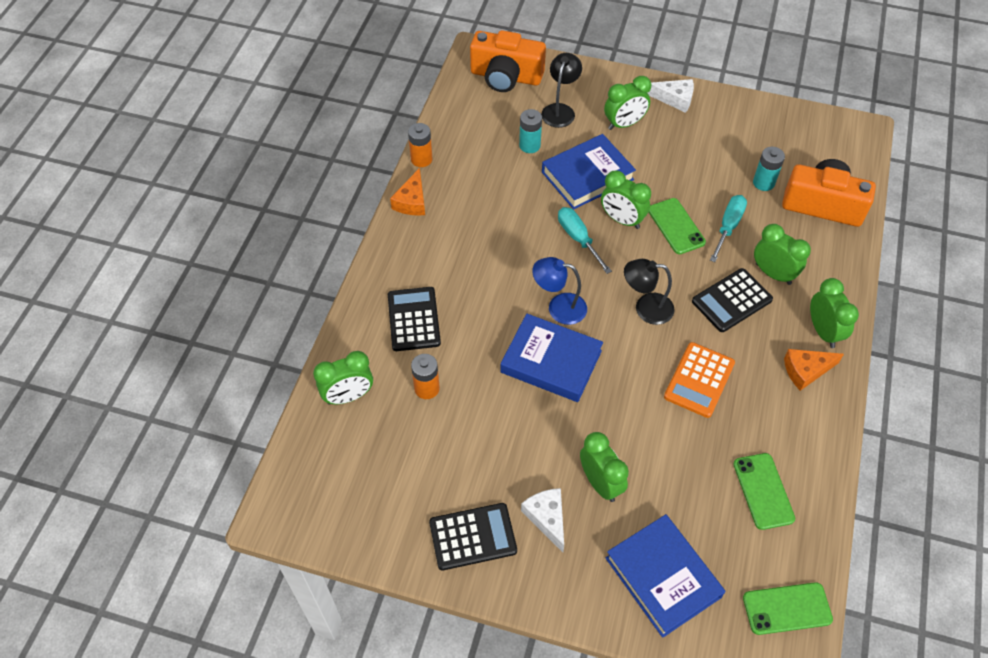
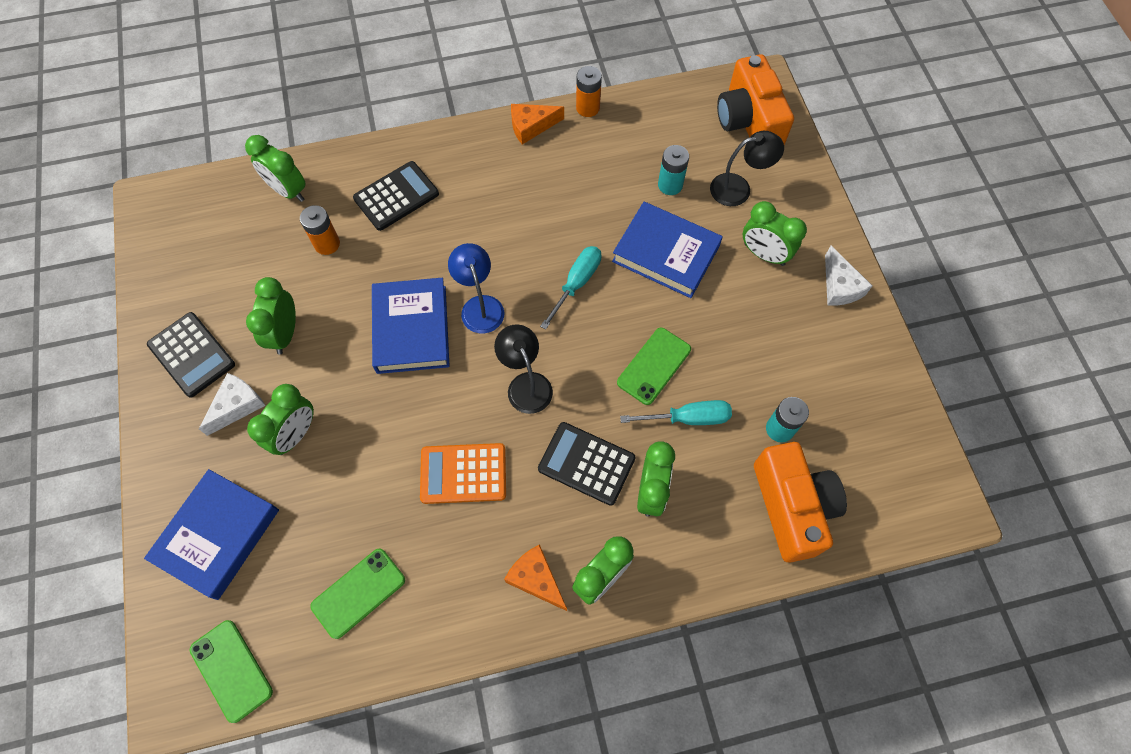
camera: 60 degrees right, 10 degrees up
(622, 220) = (628, 311): green clock -> green clock (285, 333)

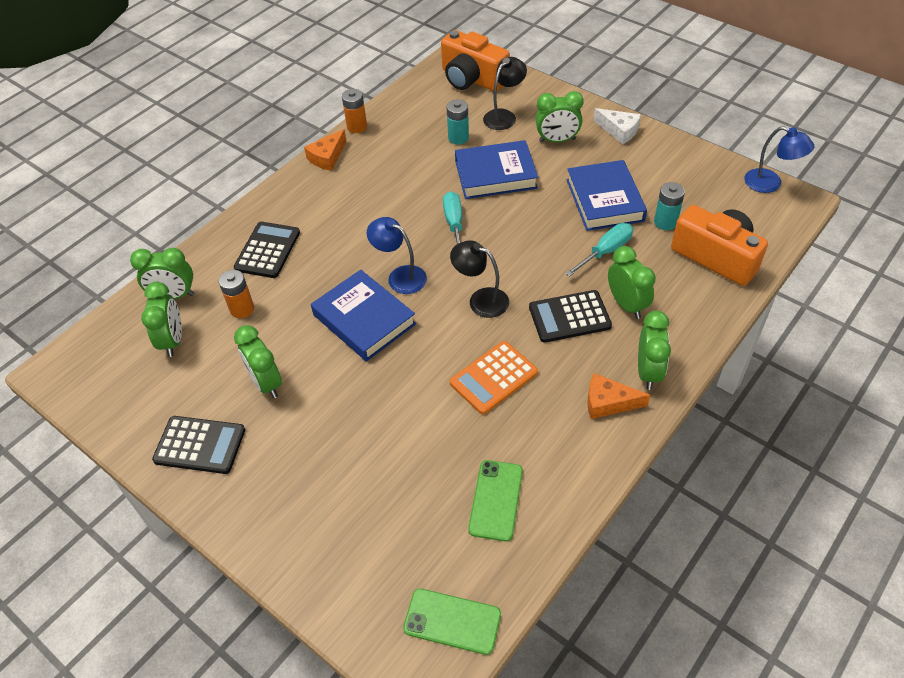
camera: 35 degrees left, 15 degrees down
(217, 535) = (347, 544): blue book -> blue book (604, 200)
(237, 405) = (274, 452): white cheese -> none
(295, 434) = (342, 438): green clock -> green clock (173, 340)
(654, 366) = (554, 237): green phone -> none
(938, 465) = (770, 184): none -> blue lamp

